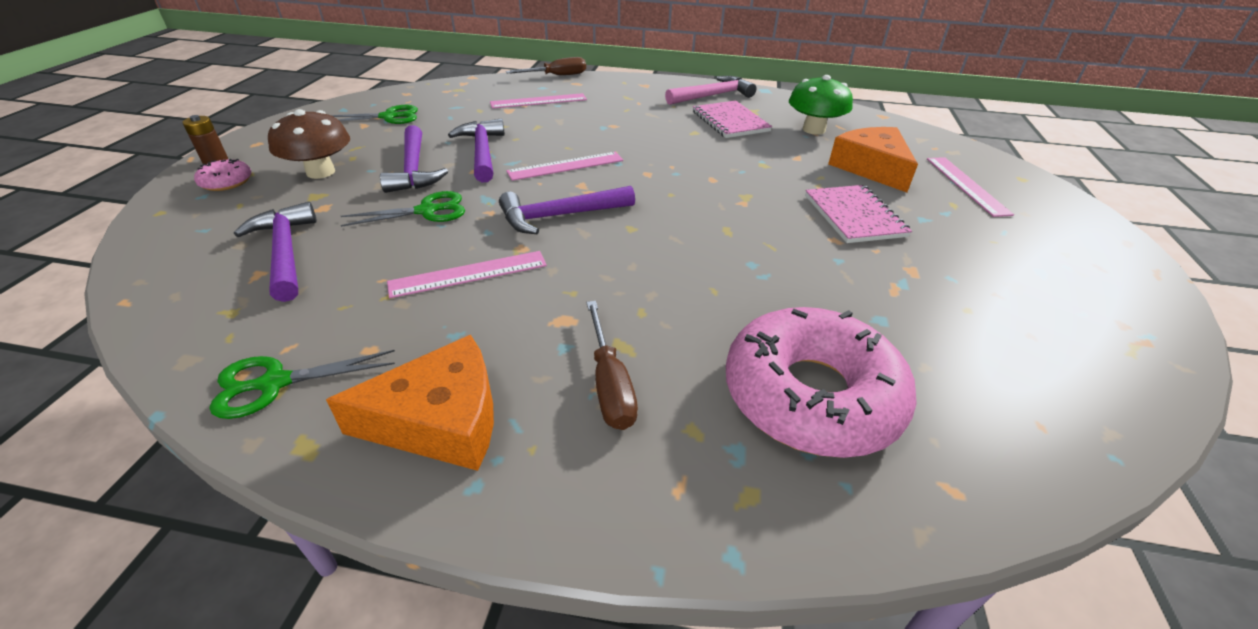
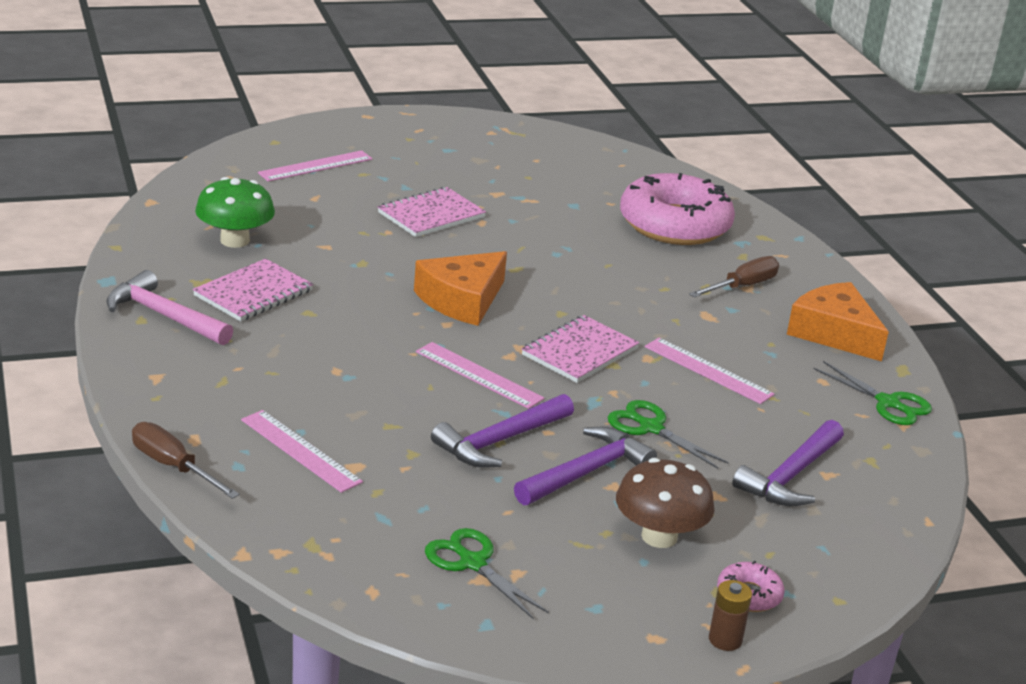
camera: 120 degrees left, 10 degrees down
(560, 216) = (580, 352): purple hammer -> pink notebook
(871, 168) = (317, 208): orange cheese -> orange cheese (462, 300)

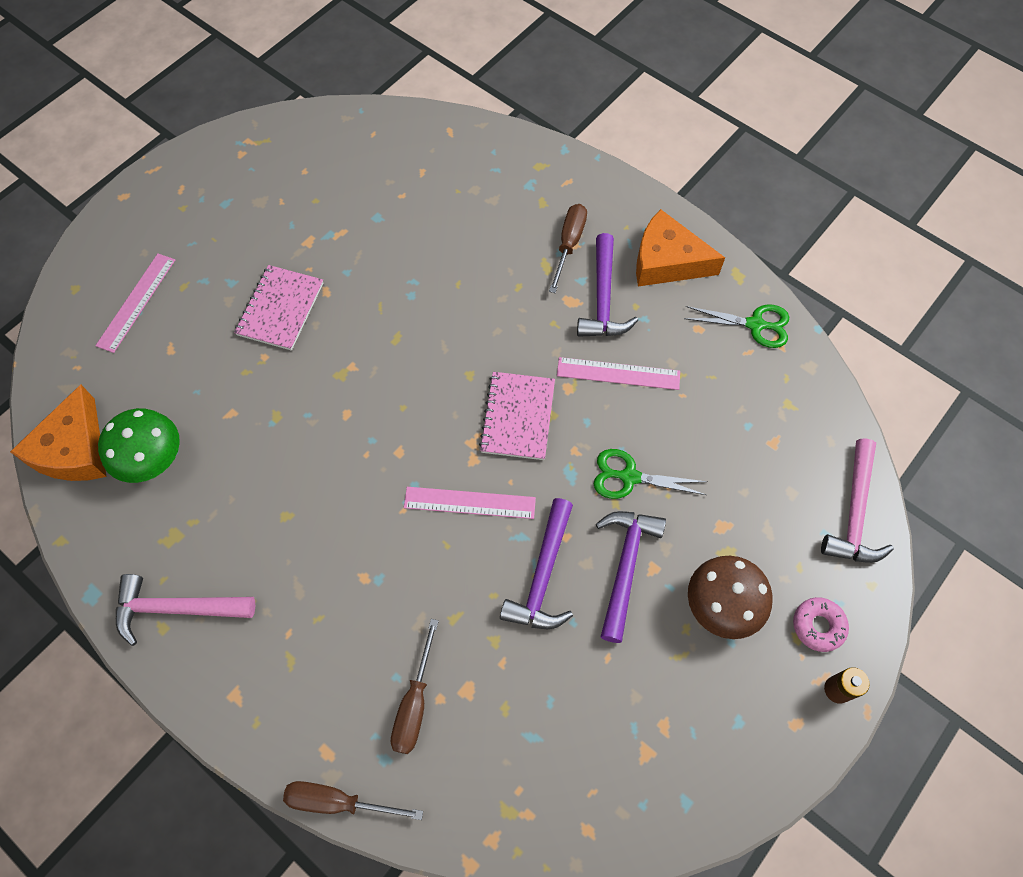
camera: 30 degrees left, 35 degrees up
(253, 293) = (223, 522): pink notebook -> none
(300, 450) = (415, 703): pink ruler -> brown screwdriver
(462, 300) = (387, 411): orange cheese -> orange cheese (74, 449)
(472, 563) = (628, 739): green scissors -> none
(674, 225) = (468, 193): pink donut -> none
(791, 476) = (753, 463): purple hammer -> purple hammer (603, 298)
(870, 550) = (854, 512): none -> pink hammer

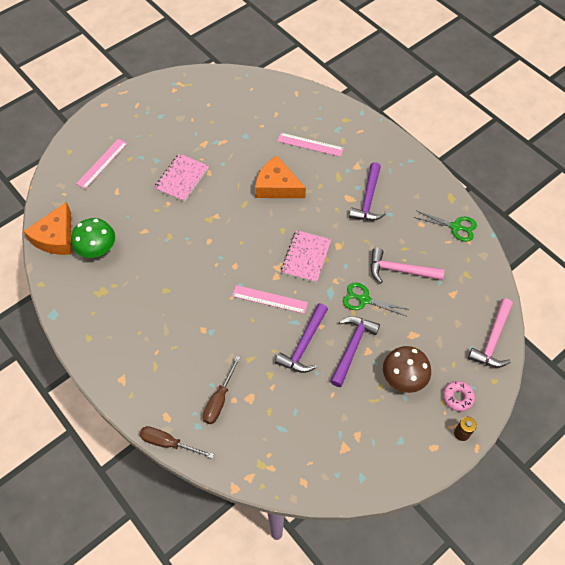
camera: 10 degrees right, 5 degrees down
(177, 608) = (98, 329): pink hammer -> pink hammer (400, 270)
(569, 244) = (354, 166): brown screwdriver -> none
(618, 373) = (369, 242): pink ruler -> pink ruler (310, 144)
(667, 261) = (410, 184): orange cheese -> orange cheese (277, 186)

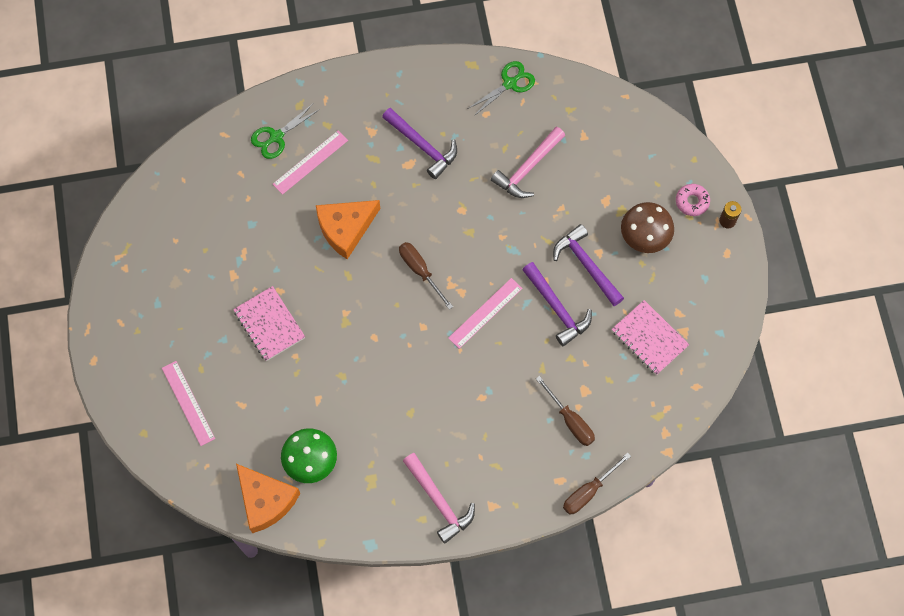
camera: 60 degrees left, 10 degrees up
(275, 244) = (420, 271): none -> brown screwdriver
(306, 257) = (456, 249): pink notebook -> pink notebook (649, 338)
(364, 299) = (540, 222): green scissors -> green scissors (276, 137)
(492, 340) = (653, 133): pink hammer -> pink hammer (439, 501)

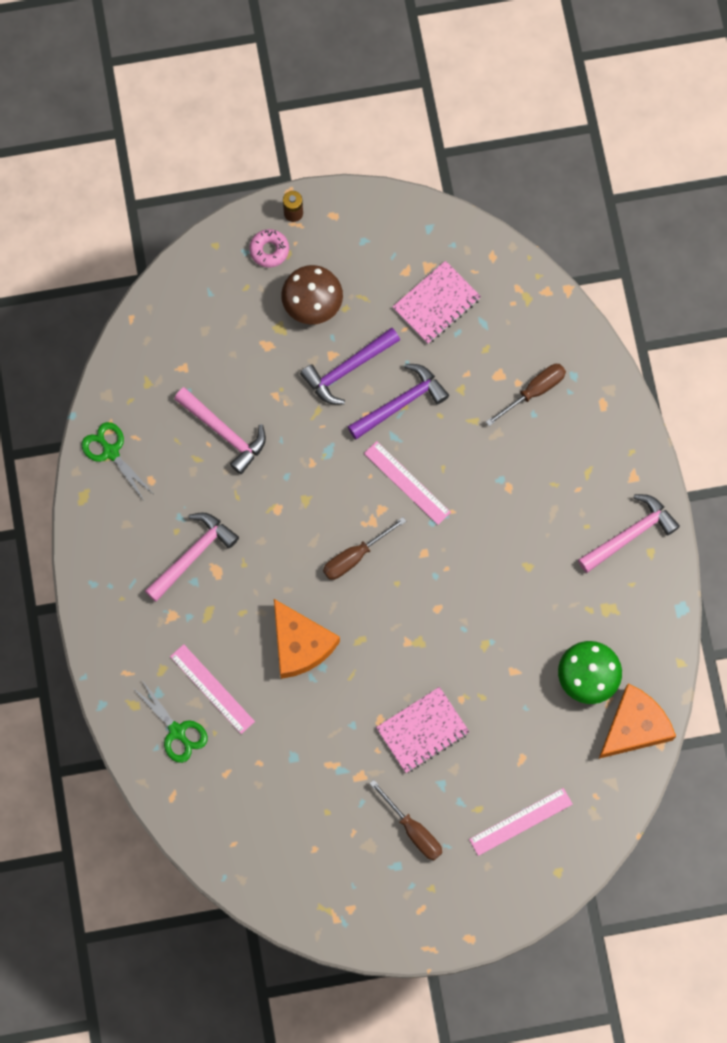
camera: 90 degrees left, 5 degrees up
(422, 146) = (193, 555): purple hammer -> pink hammer
(589, 491) = (614, 374): brown screwdriver -> brown screwdriver (413, 830)

